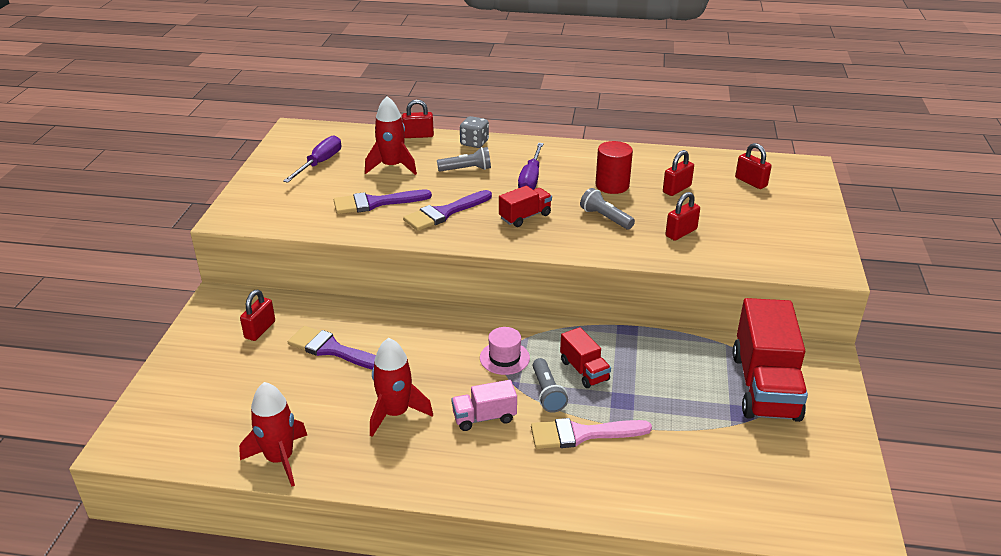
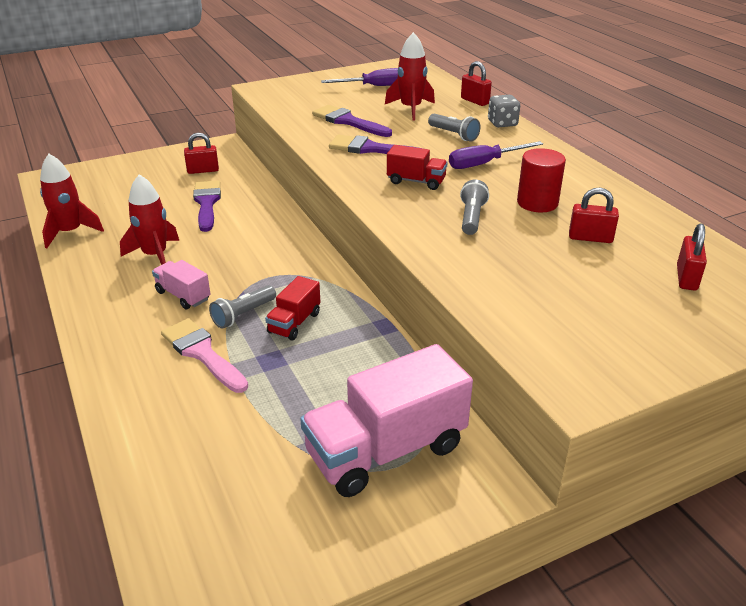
camera: 55 degrees right, 0 degrees up
(504, 358) = (271, 276): pink hat -> none
(681, 233) = (506, 265): red padlock -> none
(764, 386) = (386, 450): red truck -> pink truck

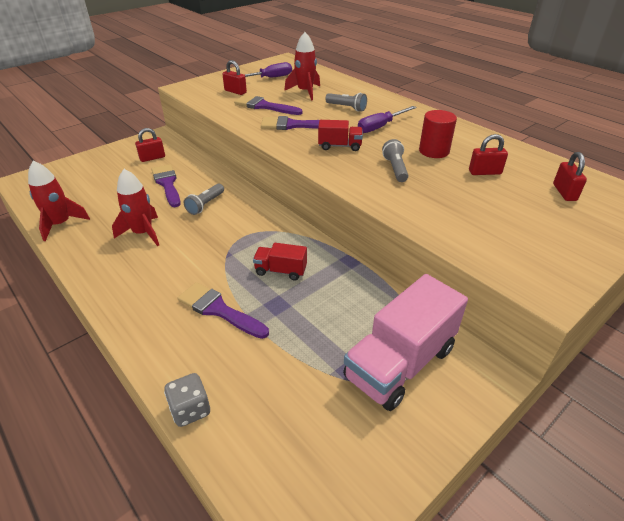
camera: 15 degrees left, 5 degrees up
(183, 295) = (181, 263): pink truck -> none
(202, 353) = (218, 310): pink brush -> purple brush
(243, 315) = (237, 271): grey flashlight -> grey flashlight (205, 205)
(294, 323) = (281, 271): red truck -> red truck turned 90 degrees clockwise
(475, 101) = (347, 82): red padlock -> red padlock (235, 91)
(502, 123) = (376, 96): grey dice -> grey dice (190, 409)

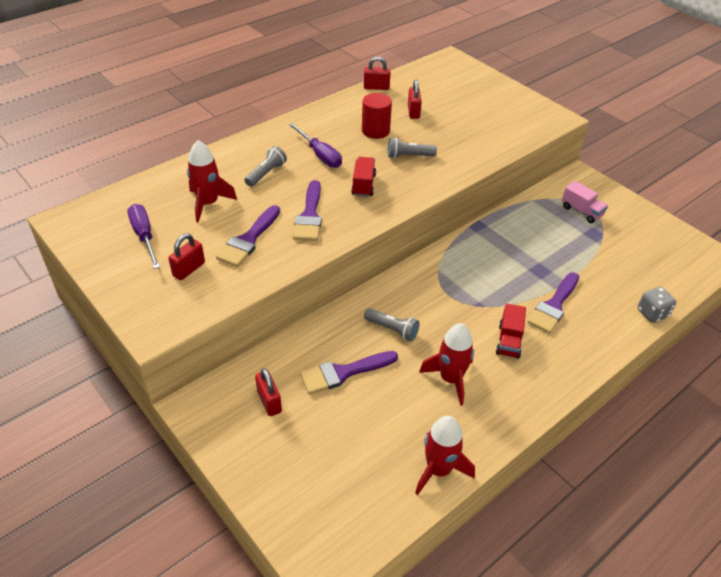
camera: 90 degrees left, 5 degrees up
(281, 271) = (497, 268): red truck -> red truck (509, 341)
(400, 363) = (581, 211): pink truck -> pink truck, size x0.50
(564, 192) = (442, 84): red padlock -> red padlock (376, 87)

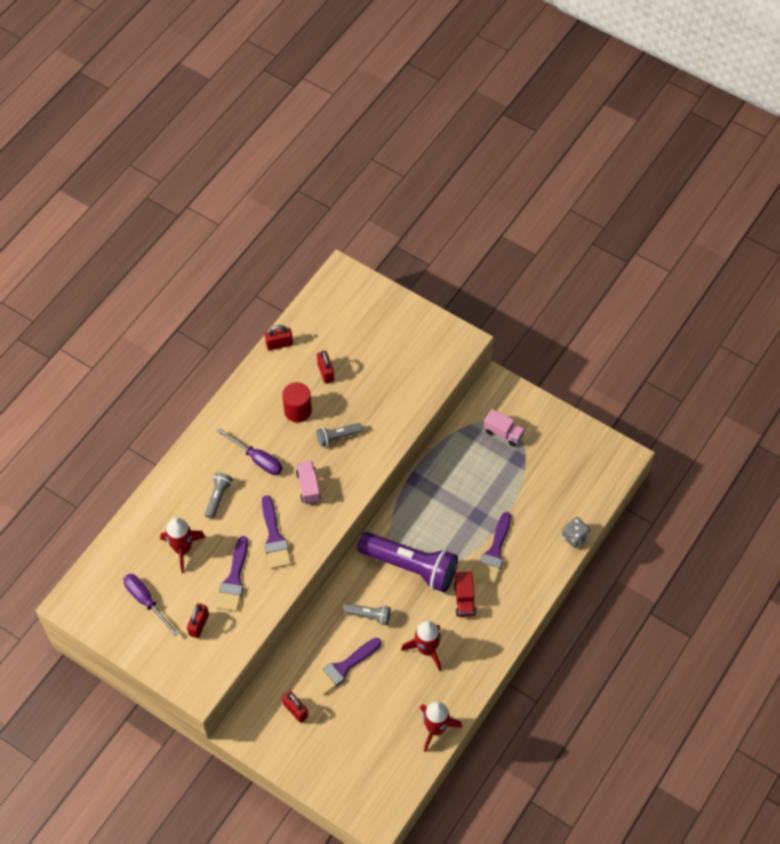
camera: 15 degrees left, 15 degrees up
(363, 185) = (308, 487): red truck -> pink truck
(454, 296) = (411, 566): none -> purple flashlight

